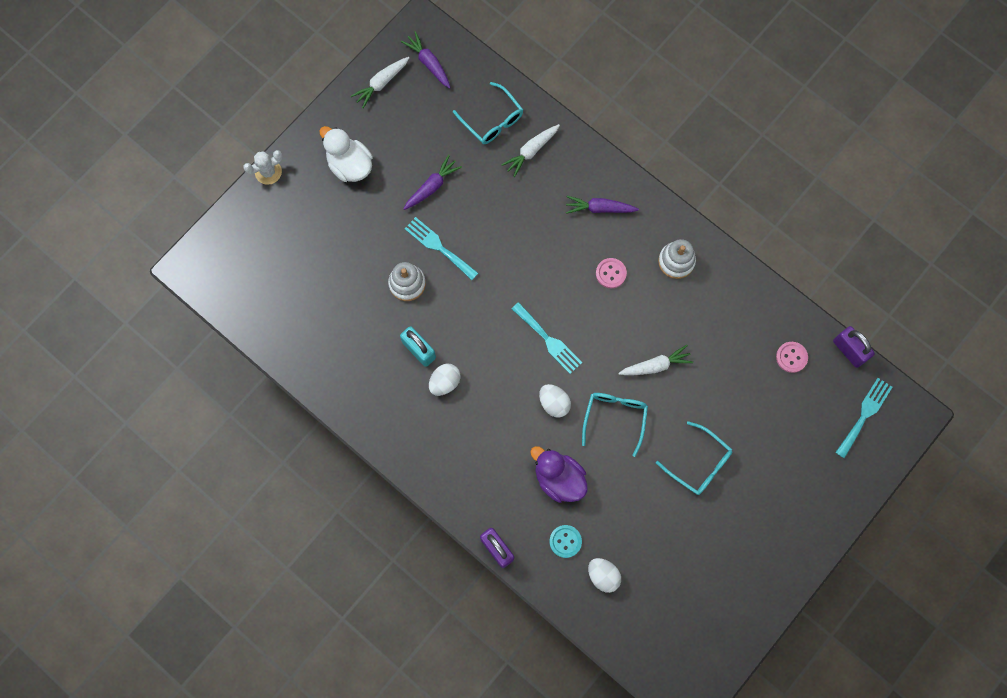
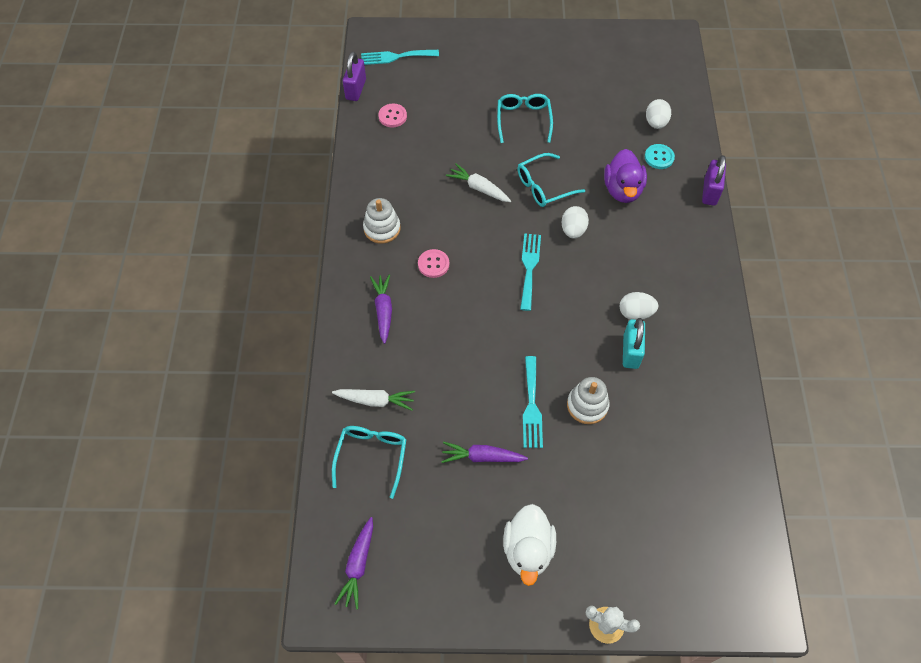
camera: 130 degrees left, 15 degrees down
(381, 83) = (418, 594): white carrot -> none
(599, 208) = (383, 310): purple carrot -> purple carrot turned 150 degrees counterclockwise

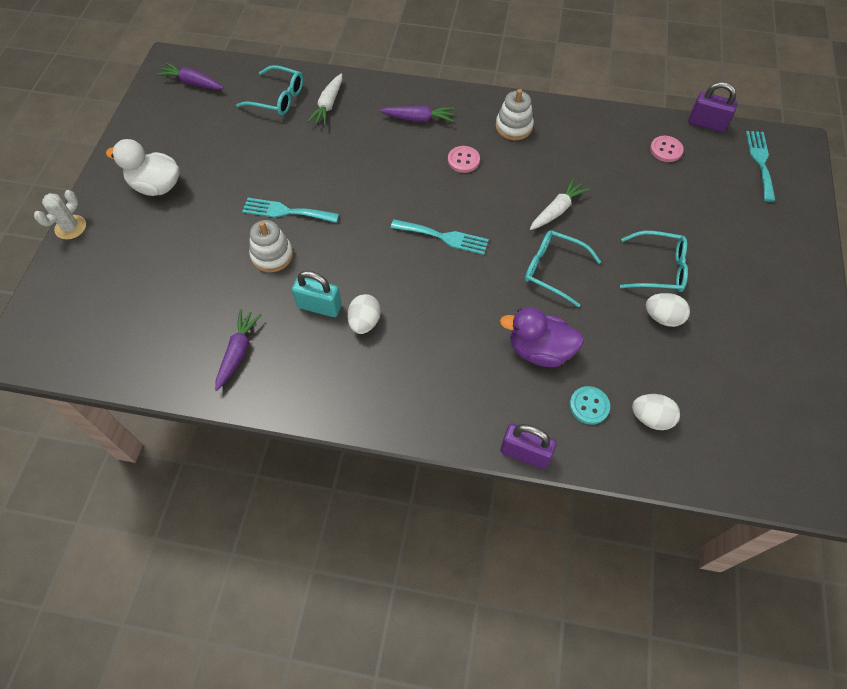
camera: 100 degrees right, 0 degrees up
(482, 457) = (250, 168): purple carrot -> purple carrot (238, 352)
(543, 186) = (553, 270): turquoise glasses -> turquoise glasses turned 45 degrees counterclockwise
(573, 230) = (486, 286): white egg -> white egg (662, 317)

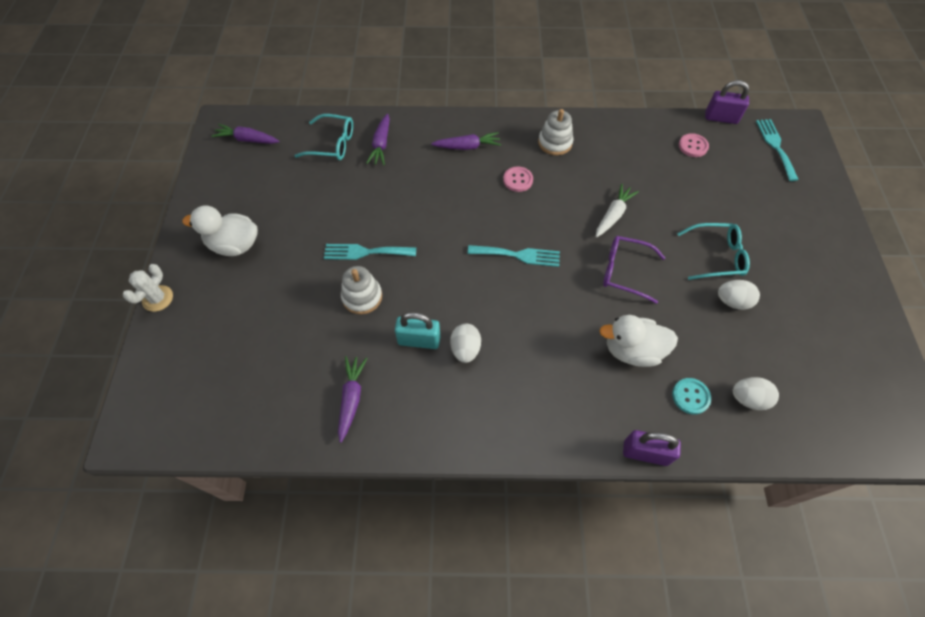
camera: 10 degrees left, 0 degrees up
(328, 105) = (381, 144): white carrot -> purple carrot
(539, 350) = (632, 350): purple duck -> white duck
(553, 270) = (624, 271): turquoise glasses -> purple glasses

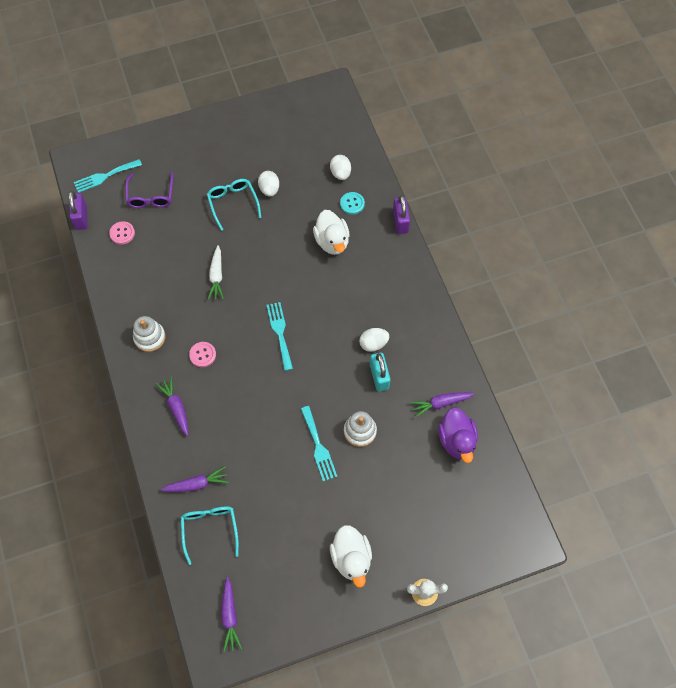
camera: 110 degrees left, 5 degrees up
(296, 399) = (456, 440): none -> purple duck
(613, 215) = (216, 276): white carrot -> white carrot turned 105 degrees counterclockwise
(624, 271) = (268, 258): purple glasses -> purple glasses (151, 196)

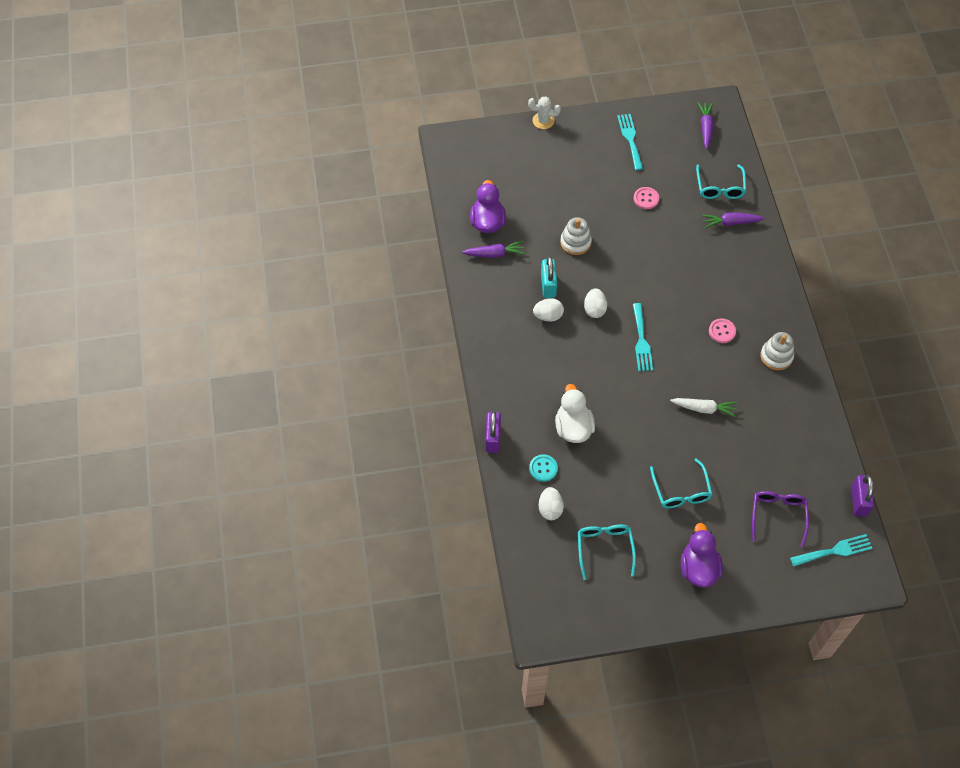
camera: 170 degrees left, 5 degrees down
(122, 233) = (810, 474): pink button -> pink button (646, 199)
(176, 407) = (749, 288): purple carrot -> none
(215, 148) = (698, 568): none -> purple duck
(216, 276) = (704, 409): white carrot -> white carrot turned 90 degrees clockwise
(269, 189) = (637, 502): white egg -> white egg (594, 309)
(292, 151) = (604, 548): none -> turquoise glasses
(318, 446) = (616, 235): turquoise fork -> turquoise fork (630, 139)
(351, 558) = (599, 151): white duck -> none

